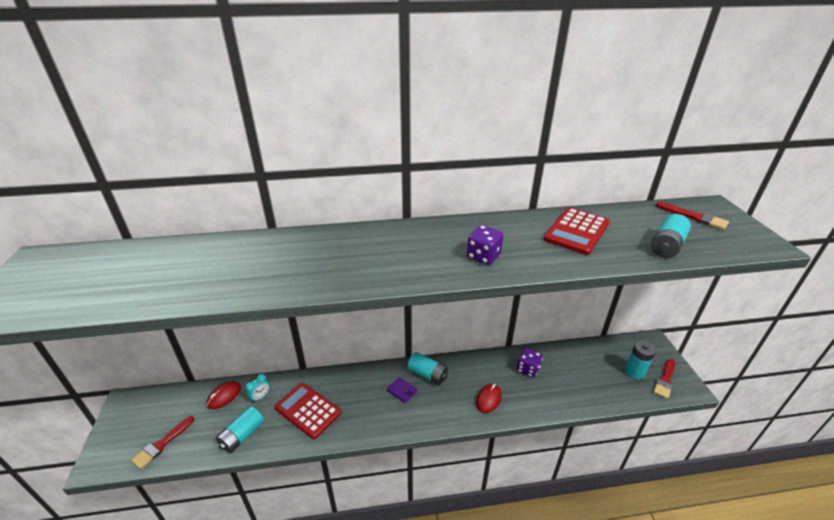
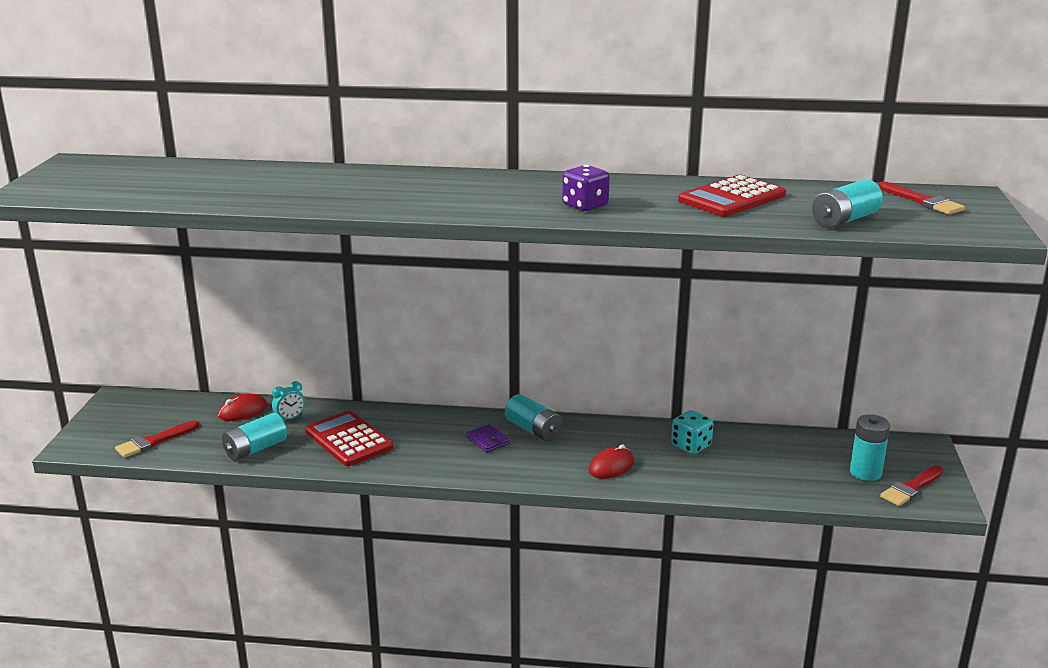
camera: 15 degrees right, 10 degrees down
(527, 369) = (691, 446): purple dice -> turquoise dice

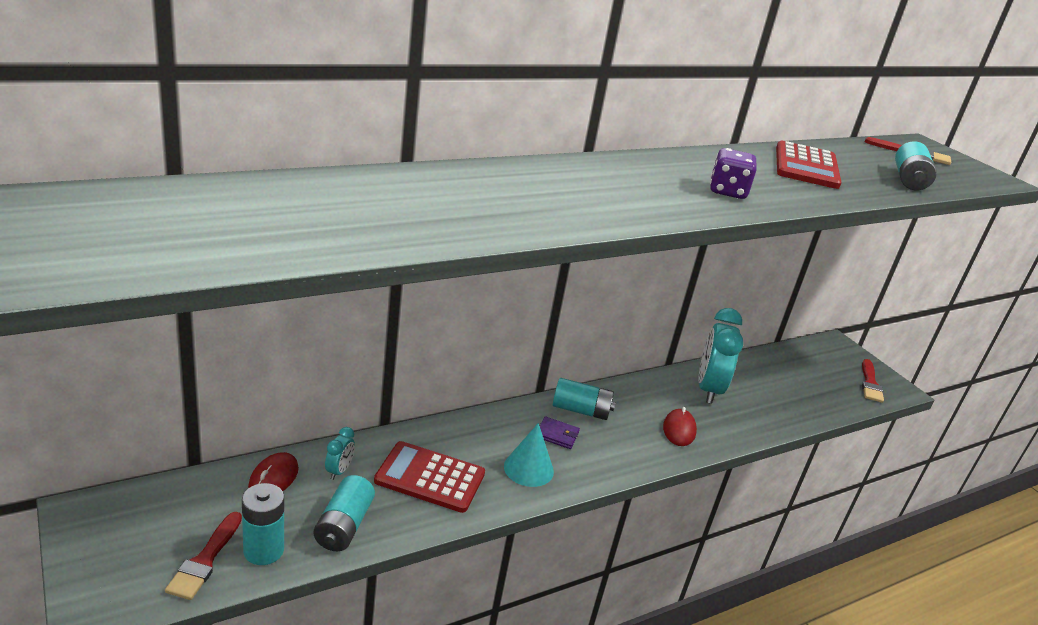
camera: 40 degrees left, 5 degrees up
(433, 455) = (528, 468): none -> turquoise cone
(691, 446) = (708, 389): turquoise dice -> turquoise clock
(865, 472) = (833, 378): turquoise battery -> turquoise battery (263, 550)

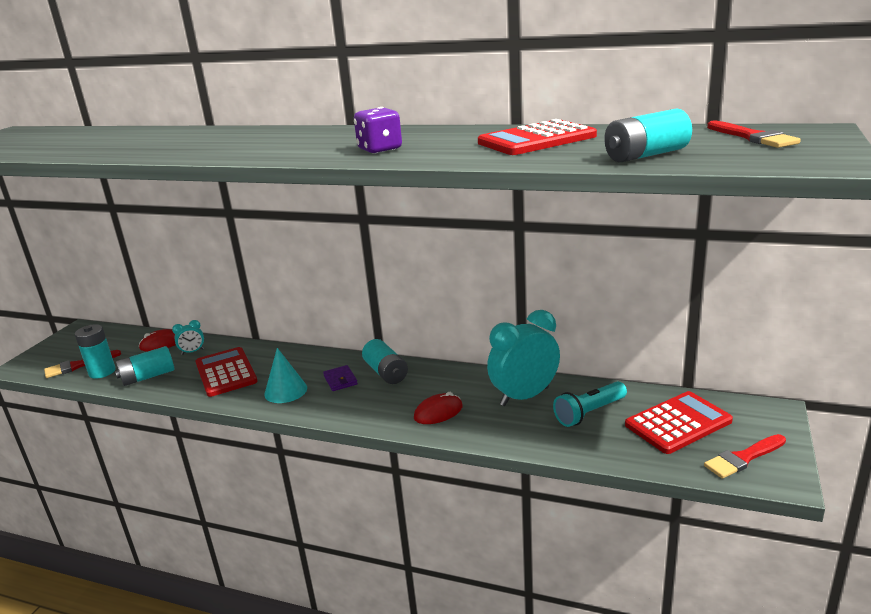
camera: 55 degrees right, 5 degrees down
(762, 386) = (589, 413): none -> turquoise flashlight
(812, 372) = (678, 423): none -> red calculator

